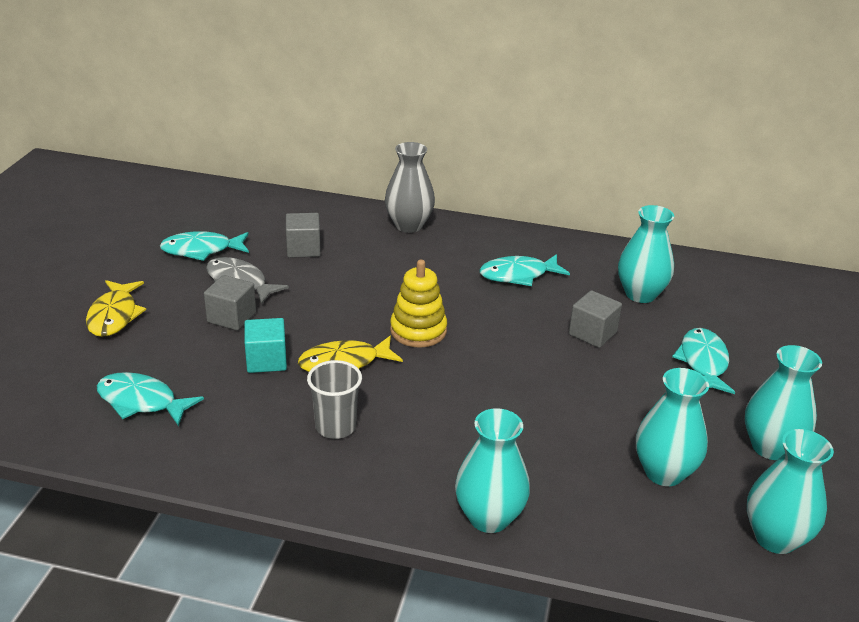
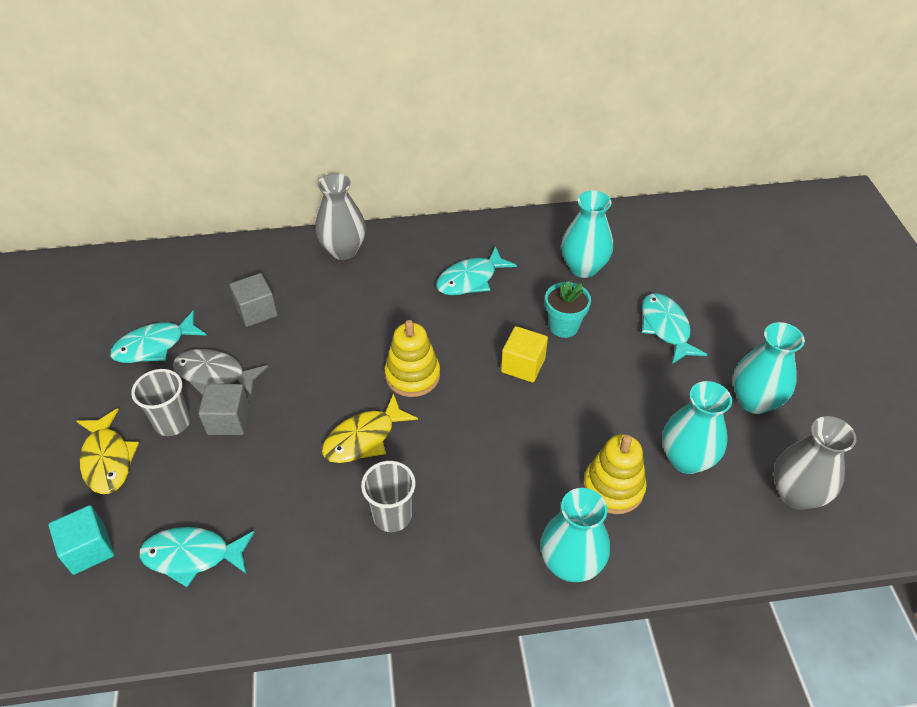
camera: 20 degrees left, 15 degrees up
(183, 306) = (172, 422): none -> grey cup
(266, 360) = (289, 461): turquoise cube -> turquoise cube (89, 549)
(532, 352) = (523, 365): none -> yellow cube
(570, 471) = (613, 487): none -> yellow stacking toy
(592, 333) = (563, 326): grey cube -> turquoise flower pot
(775, 538) = (796, 494): turquoise vase -> grey vase

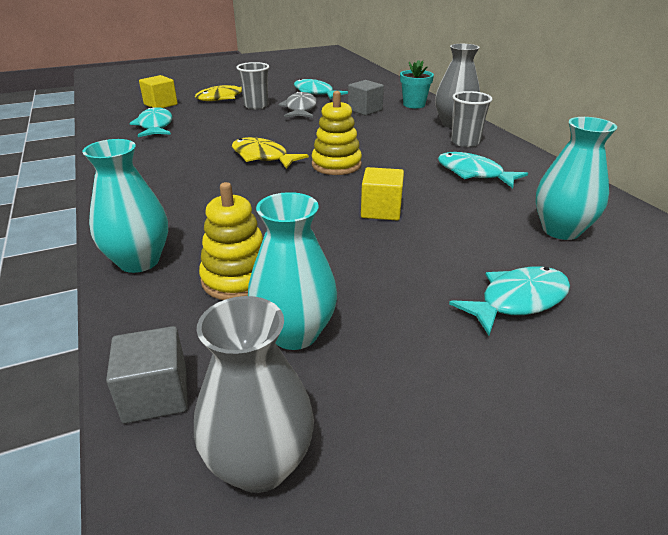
camera: 75 degrees right, 15 degrees down
(89, 549) = (160, 104): turquoise cube -> yellow cube
(228, 420) = (263, 118): grey cube -> grey cube (156, 395)
(392, 515) = (190, 176): grey cup -> grey cup (465, 142)
(563, 326) = (454, 227): turquoise flower pot -> turquoise flower pot (414, 105)
(754, 401) = (437, 402): turquoise vase -> none

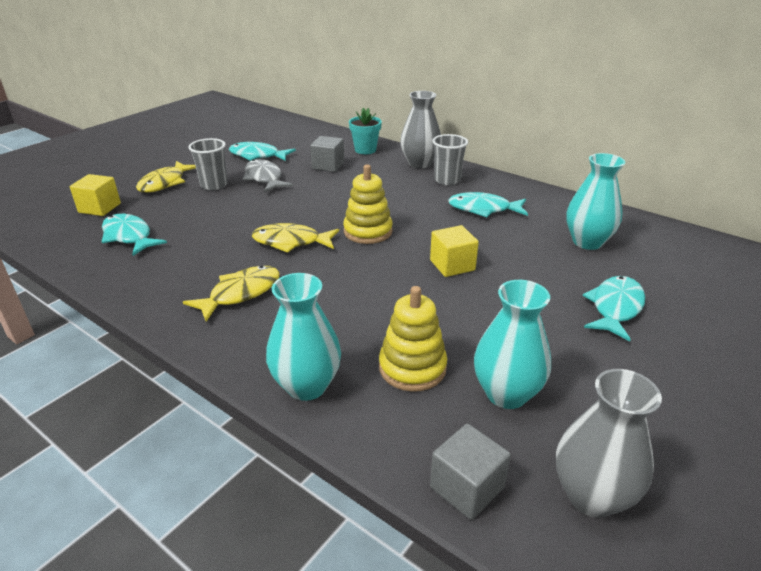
camera: 30 degrees left, 0 degrees up
(179, 182) = (240, 293): none -> yellow fish

